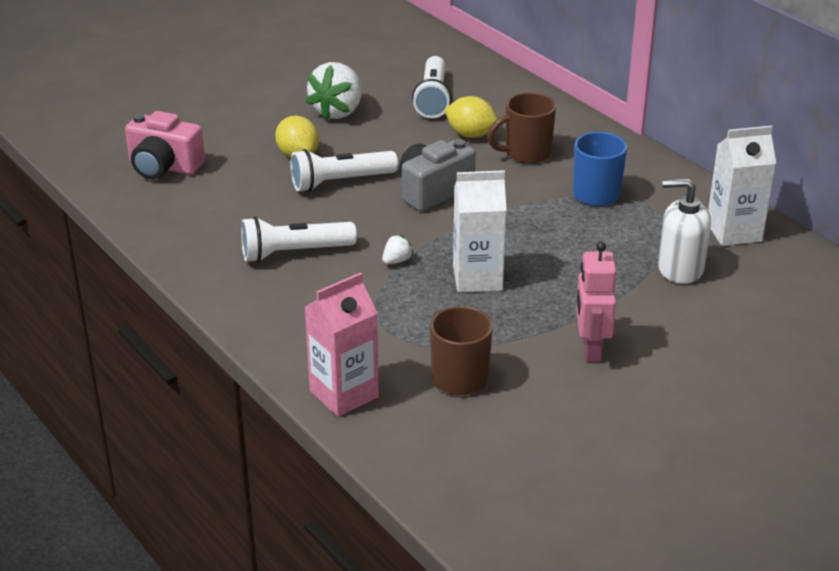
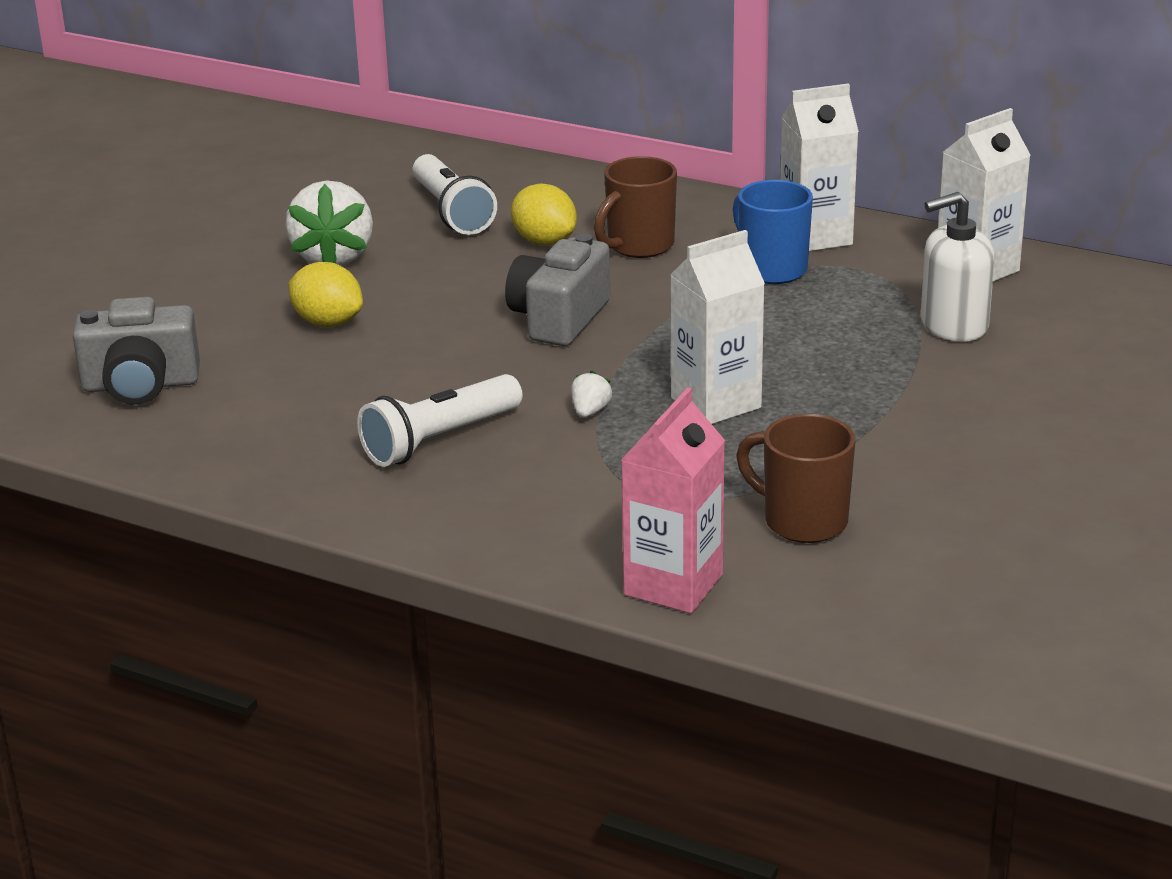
camera: 25 degrees left, 5 degrees down
(163, 167) = (141, 385): pink camera -> grey camera
(340, 182) = (420, 340): white flashlight -> none
(470, 134) = (544, 241): yellow lemon -> yellow lemon turned 45 degrees clockwise
(591, 348) = (933, 441): pink robot -> none
(645, 178) = (815, 237): none -> white carton

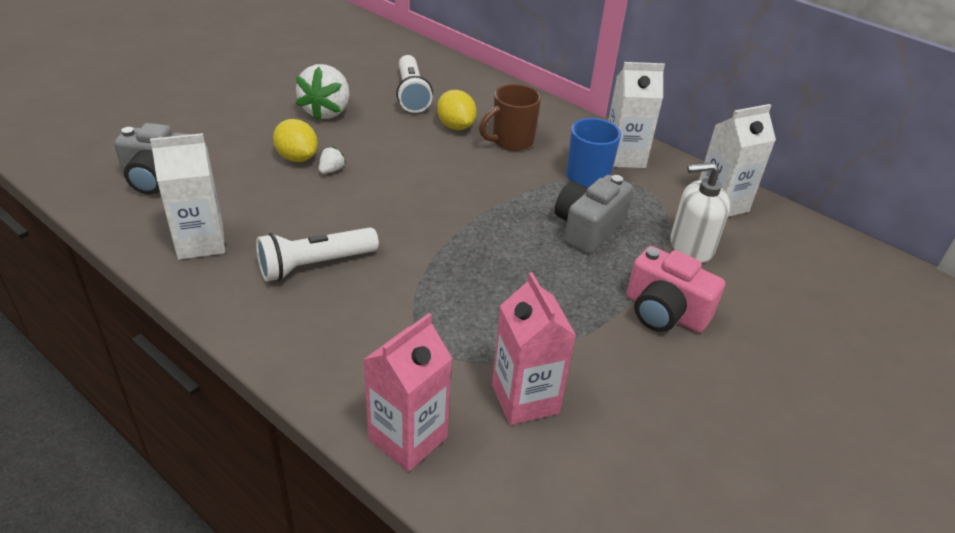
camera: 10 degrees right, 10 degrees up
(559, 319) = (437, 185): grey camera -> grey camera (588, 228)
(590, 412) = (422, 264): white strawberry -> white strawberry (331, 170)
(716, 403) = (508, 276): white carton -> white carton (201, 242)
(802, 521) = (525, 399): brown mug -> pink carton
(945, 402) = (664, 312): none -> pink camera

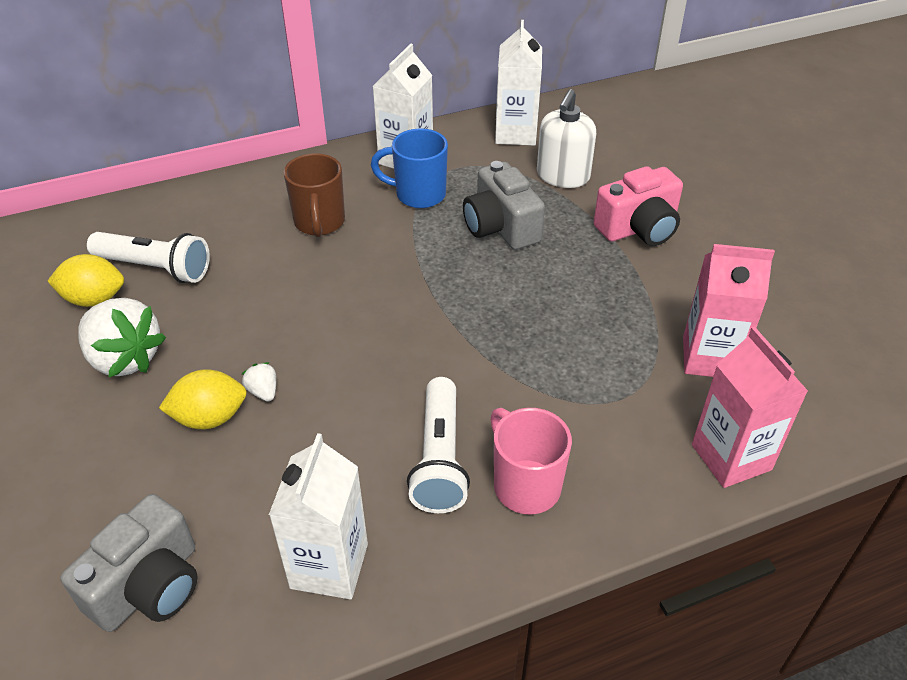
camera: 60 degrees left, 5 degrees up
(311, 315) = (525, 485): none -> pink mug
(455, 126) = (256, 254): yellow lemon -> yellow lemon (94, 299)

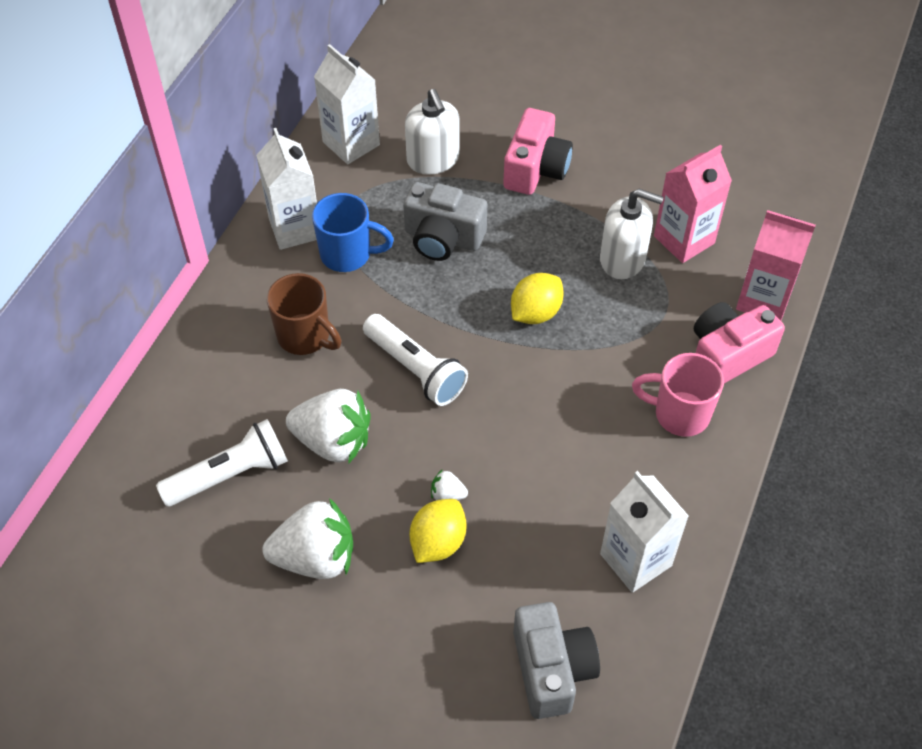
camera: 45 degrees left, 10 degrees up
(94, 299) = (219, 537): yellow lemon -> yellow lemon (535, 313)
(242, 297) = (333, 441): none -> white strawberry
(418, 194) = (348, 254): blue mug -> blue mug turned 135 degrees counterclockwise
(439, 458) = (613, 440): white flashlight -> white flashlight (415, 369)
(631, 334) = (623, 259): none -> white soap dispenser
(634, 474) = (727, 355): none -> pink camera

